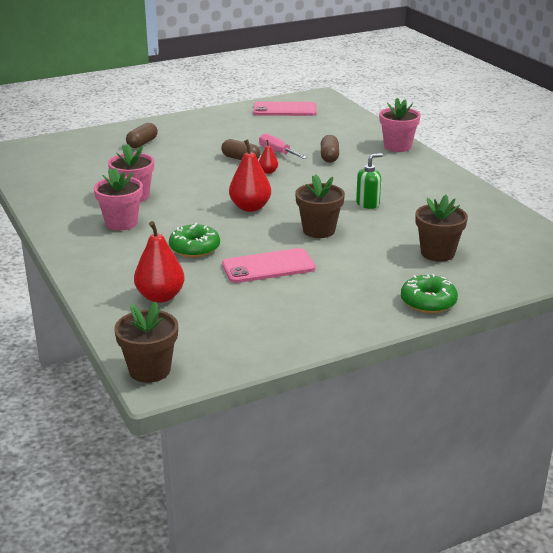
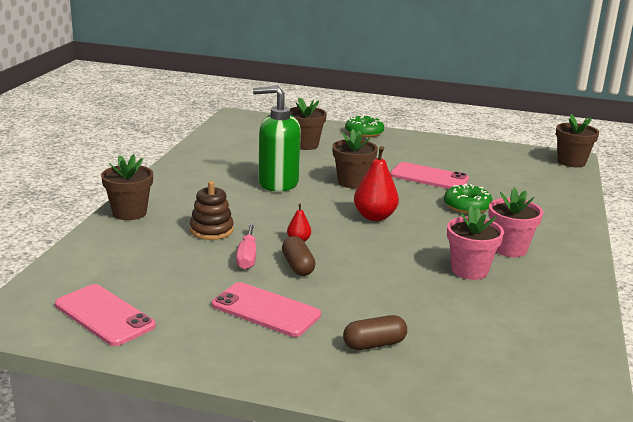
camera: 140 degrees left, 5 degrees down
(160, 297) = (529, 189): red pear -> none
(218, 136) = (266, 310): none -> pink phone
(329, 157) = (211, 230): brown capsule -> brown stacking toy
(368, 204) = (278, 183): green soap dispenser -> green soap dispenser, size x1.91
(397, 146) = (129, 213): pink flower pot -> brown flower pot

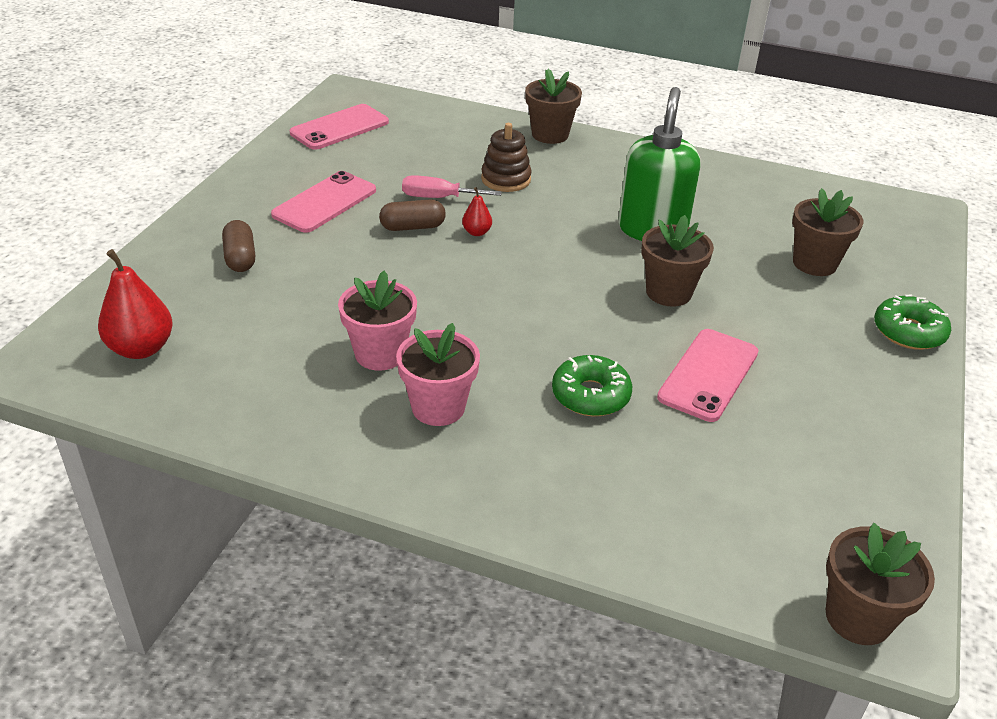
camera: 95 degrees right, 15 degrees up
(374, 217) = (546, 297): red pear -> red pear (141, 348)

